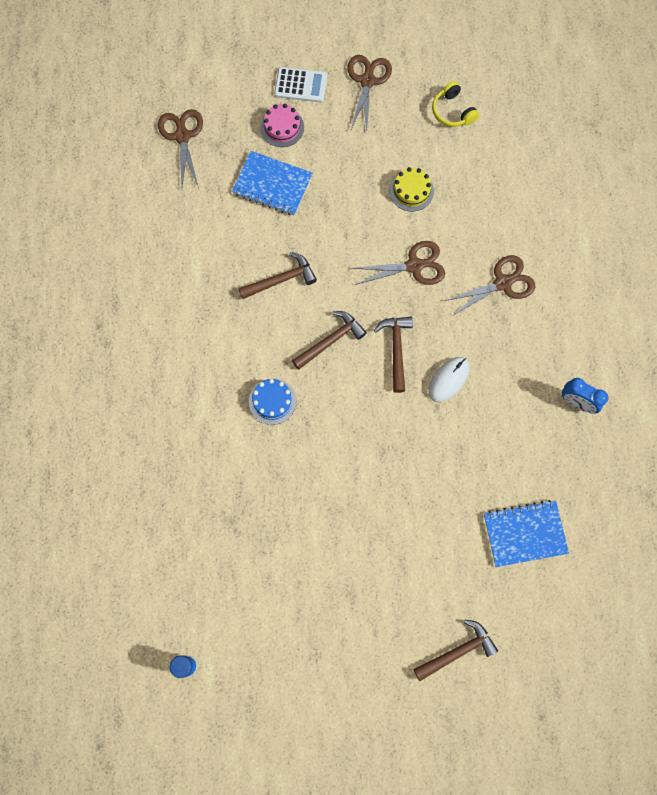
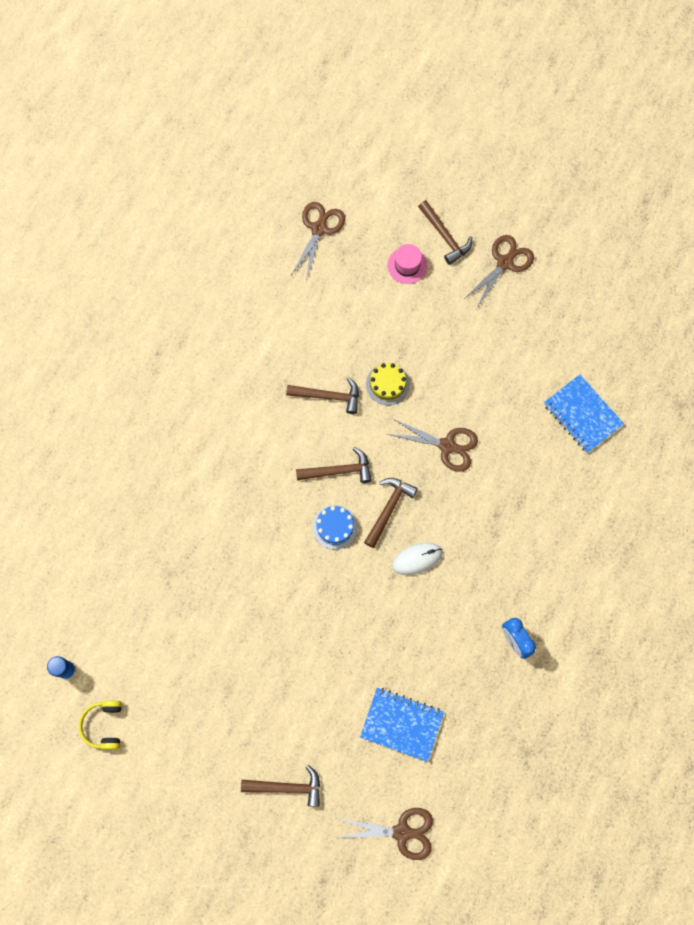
camera: 30 degrees right, 0 degrees up
(272, 185) = (369, 311): blue notebook -> blue notebook (582, 414)
(272, 401) = (260, 494): blue cake -> blue cake (335, 527)
(282, 127) = (407, 265): pink cake -> pink hat
(301, 85) = (445, 236): white calculator -> brown hammer
(411, 191) = (484, 379): yellow cake -> yellow cake (387, 384)
(452, 111) = (563, 329): yellow headphones -> yellow headphones (104, 725)
(502, 283) = (514, 502): brown scissors -> brown scissors (401, 832)

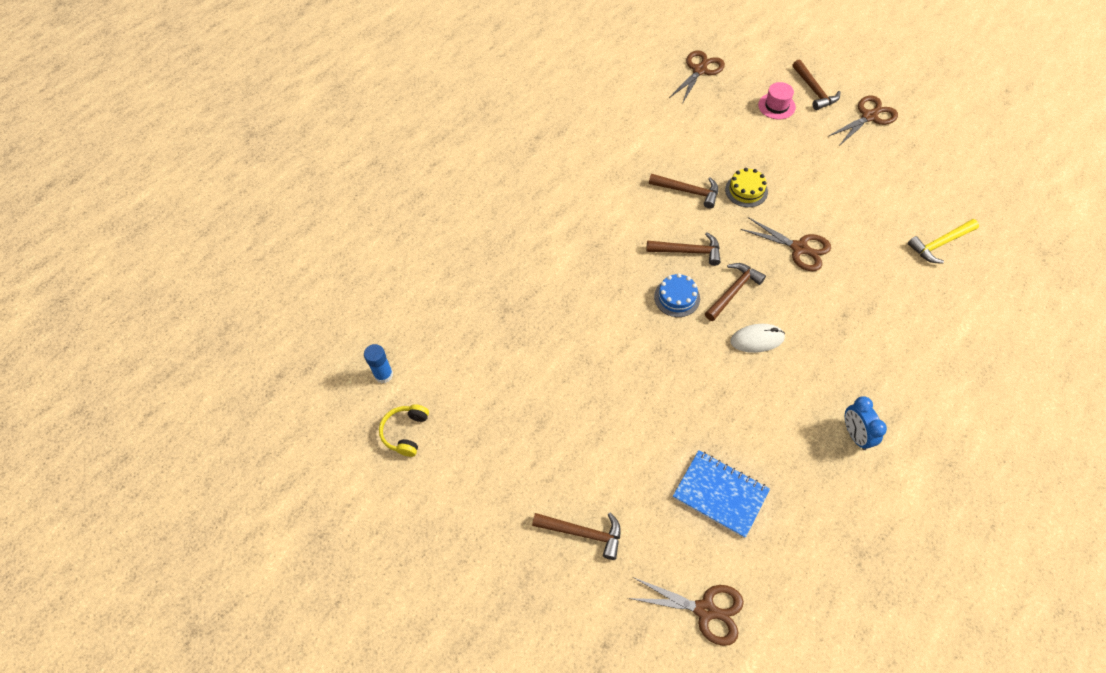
camera: 15 degrees right, 15 degrees down
(582, 414) = (940, 244): blue notebook -> yellow hammer

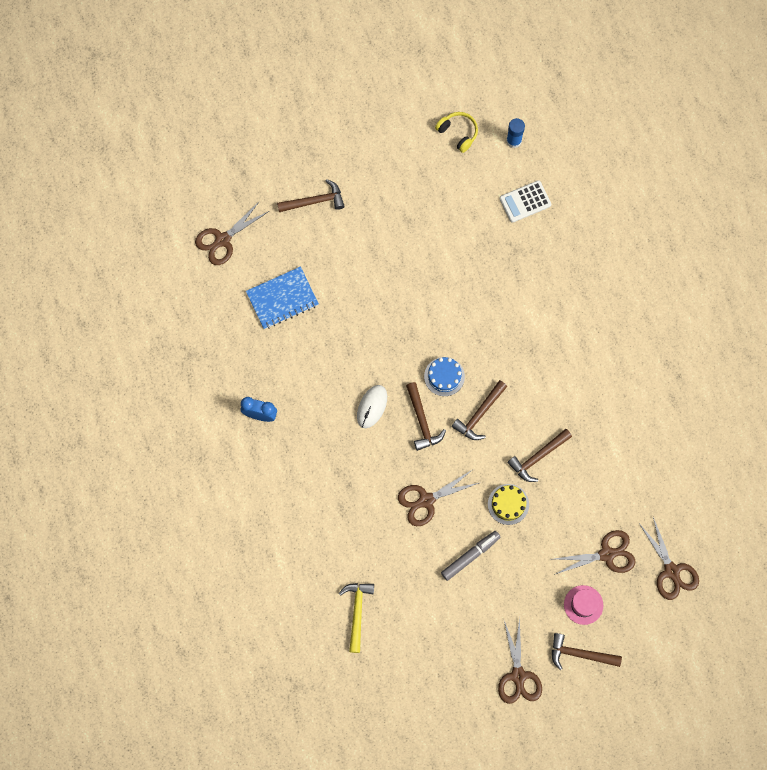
camera: 120 degrees right, 15 degrees up
(447, 328) = (525, 202): none -> white calculator
(583, 533) = (315, 201): brown hammer -> brown hammer turned 150 degrees counterclockwise
(724, 111) = (606, 554): none -> brown scissors
(813, 193) = (470, 556): none -> grey marker

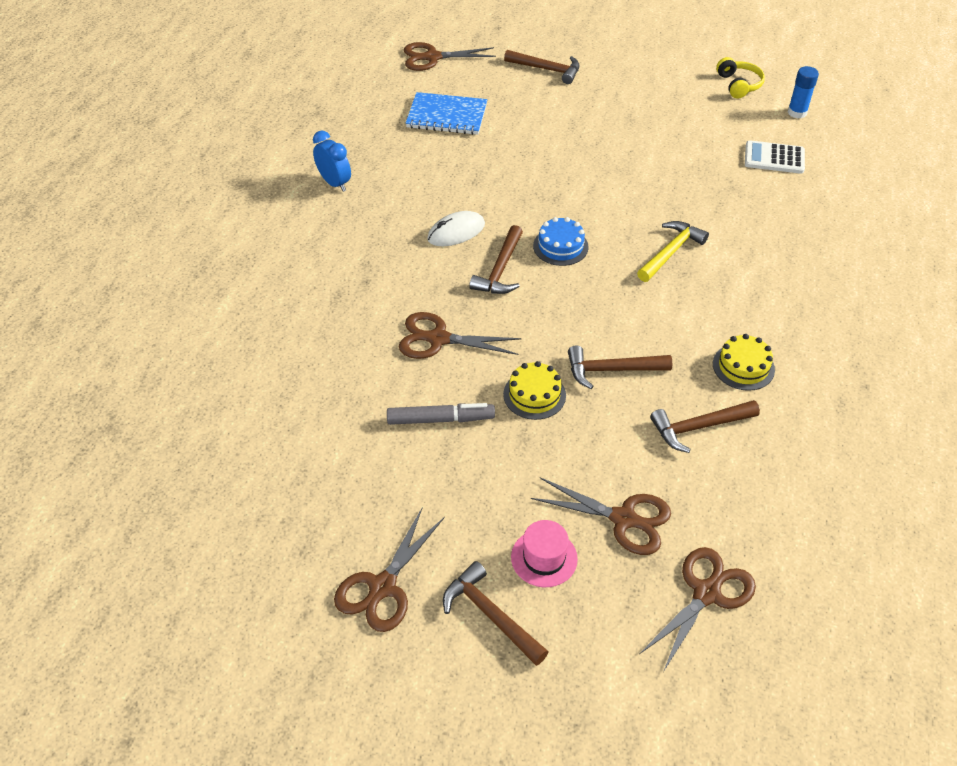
camera: 35 degrees right, 25 degrees down
(357, 612) = (254, 397): yellow hammer -> yellow hammer (671, 252)
(479, 415) = (572, 297): brown hammer -> brown hammer (698, 427)
(607, 405) = (743, 367): none -> yellow cake
(671, 571) = (706, 593): brown scissors -> brown scissors turned 150 degrees counterclockwise

